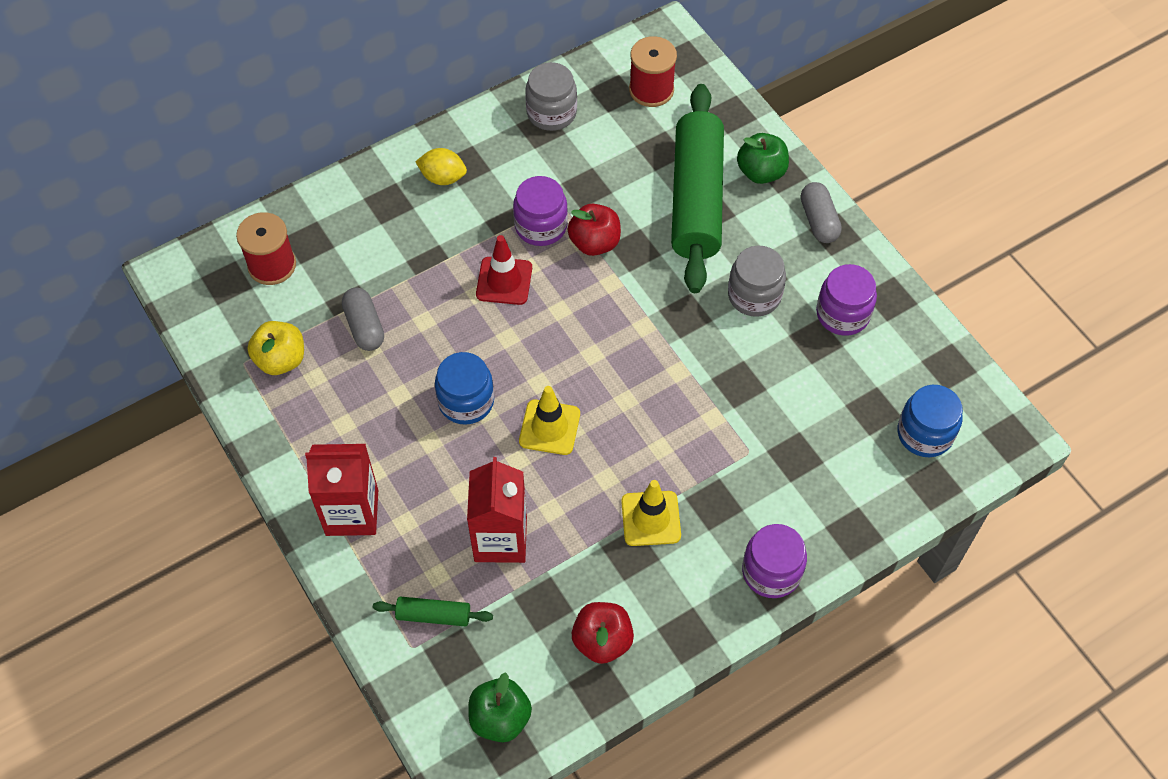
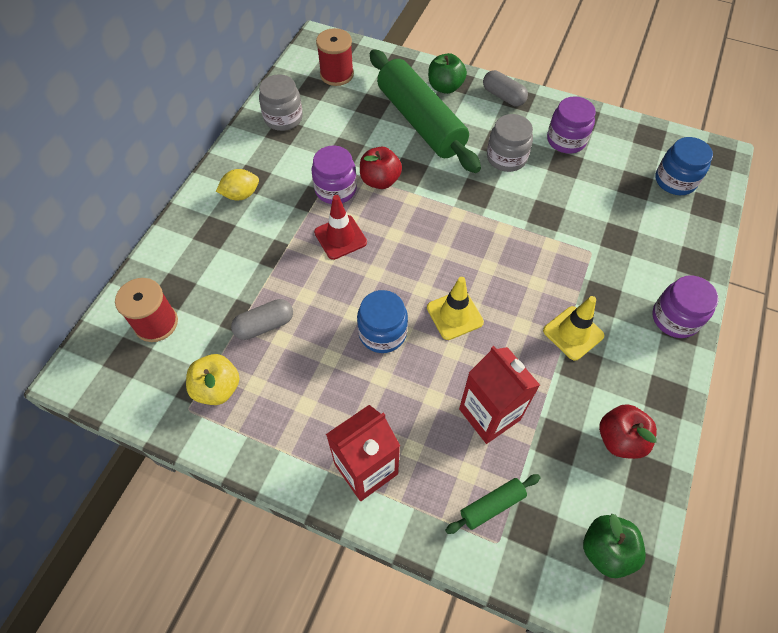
camera: 35 degrees left, 0 degrees up
(364, 326) = (264, 325): grey capsule -> grey capsule turned 60 degrees counterclockwise

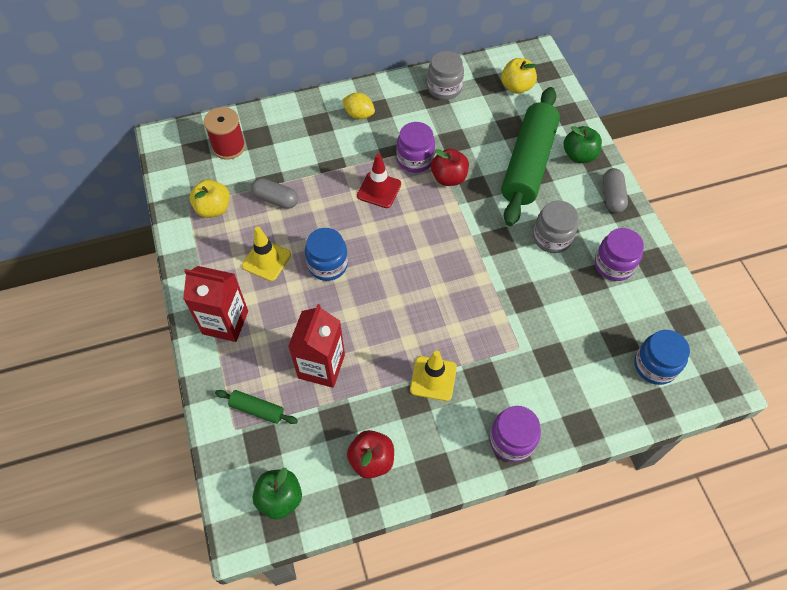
camera: 50 degrees right, 0 degrees up
(337, 74) = (516, 87): red spool -> yellow apple
(454, 315) = (380, 296): yellow traffic cone -> yellow traffic cone (266, 260)

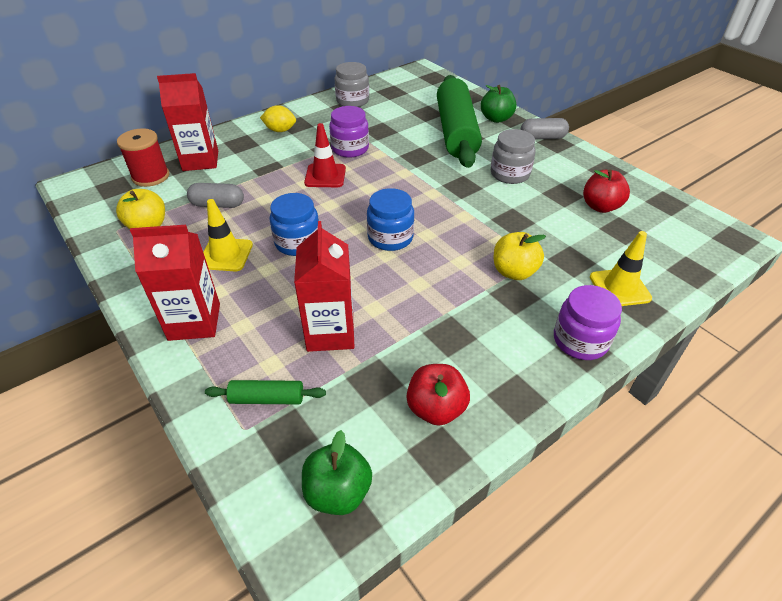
camera: 20 degrees left, 15 degrees down
(276, 137) = (200, 161): none -> red carton
(433, 378) = (463, 309): yellow traffic cone -> yellow traffic cone (619, 287)
(449, 178) = (389, 154): red apple -> red apple (600, 206)
(516, 87) = (416, 89): yellow apple -> yellow apple (514, 272)
(612, 196) = (542, 137): grey capsule -> grey capsule turned 75 degrees counterclockwise
(613, 265) = (577, 180): purple jar -> none
(655, 365) = (668, 241): blue jar -> blue jar (390, 238)

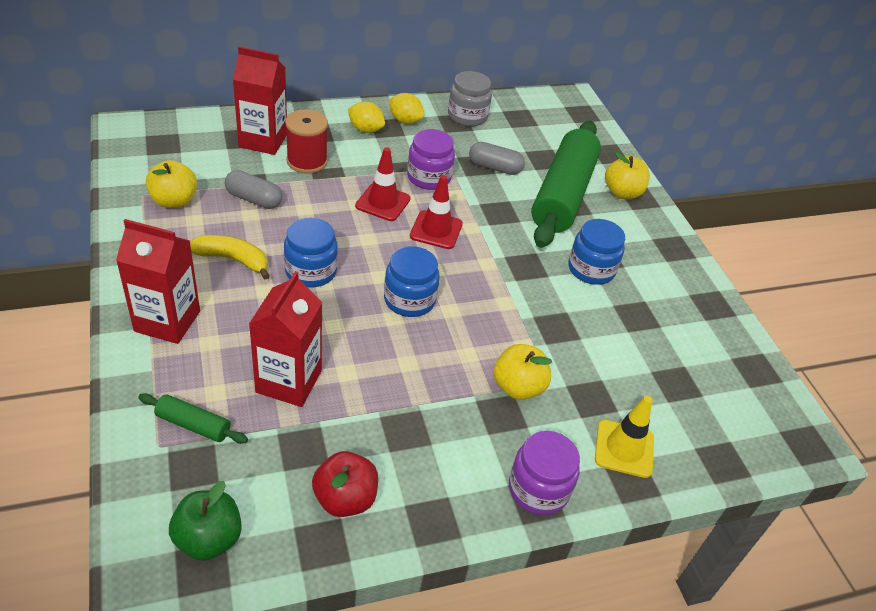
camera: 15 degrees right, 0 degrees up
(151, 176) = (204, 143): red spool -> red spool (307, 161)
(226, 255) = (233, 259): yellow traffic cone -> yellow banana
(307, 116) = (405, 120): none -> yellow lemon
(379, 182) = (436, 230): none -> red traffic cone
(496, 119) = (622, 193): green apple -> yellow apple
(510, 174) = (591, 269): grey jar -> blue jar
(542, 137) = (662, 236): grey capsule -> grey capsule (494, 167)
(600, 206) = (671, 346): red apple -> none

